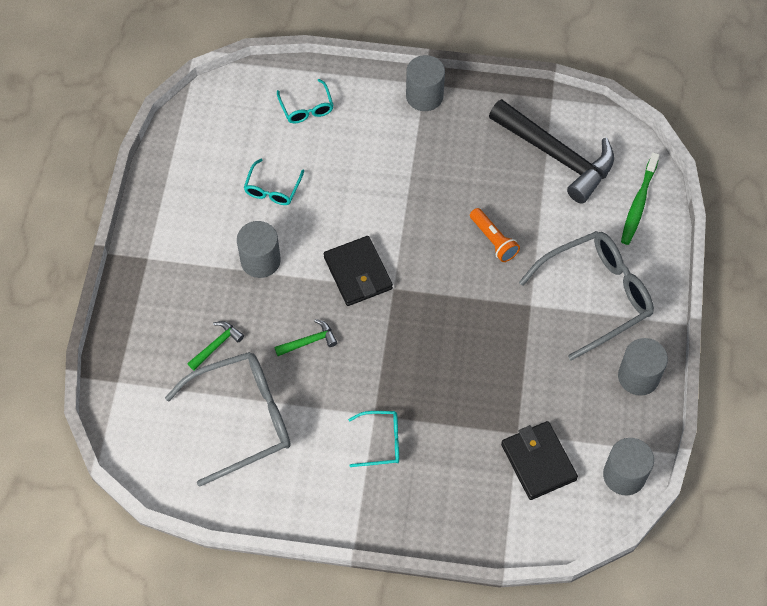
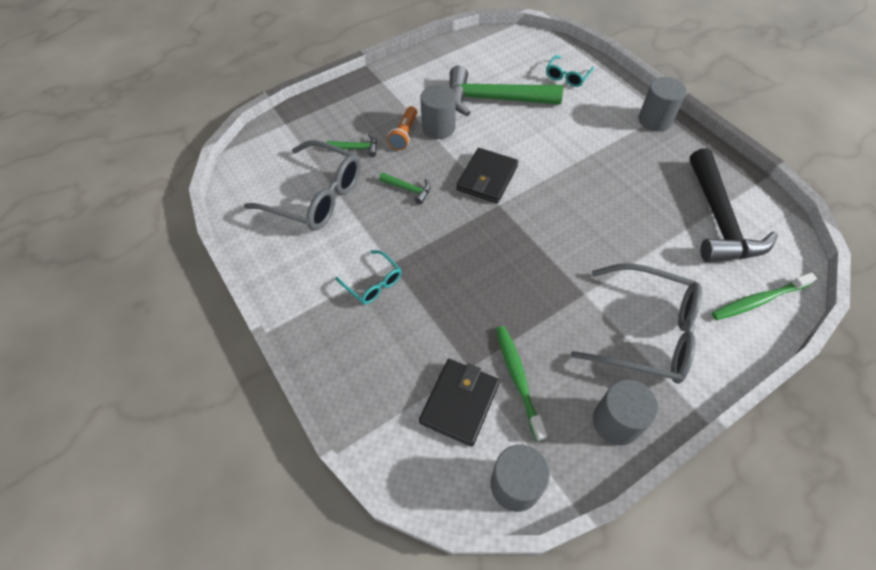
camera: 50 degrees right, 5 degrees down
(272, 189) = (493, 99): turquoise glasses -> green hammer
(493, 240) = (605, 232): orange flashlight -> orange flashlight (404, 134)
(555, 409) = (518, 378): none -> green toothbrush

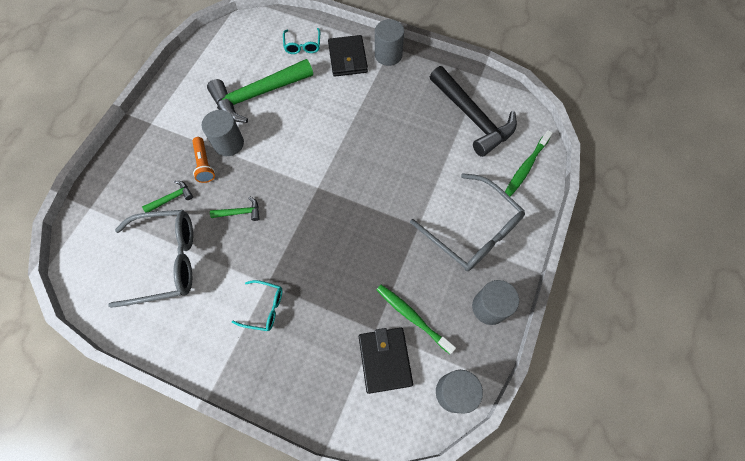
camera: 35 degrees left, 10 degrees up
(487, 178) = (295, 169): black wallet -> black wallet (347, 58)
(647, 332) = (473, 231): grey glasses -> grey glasses turned 60 degrees clockwise

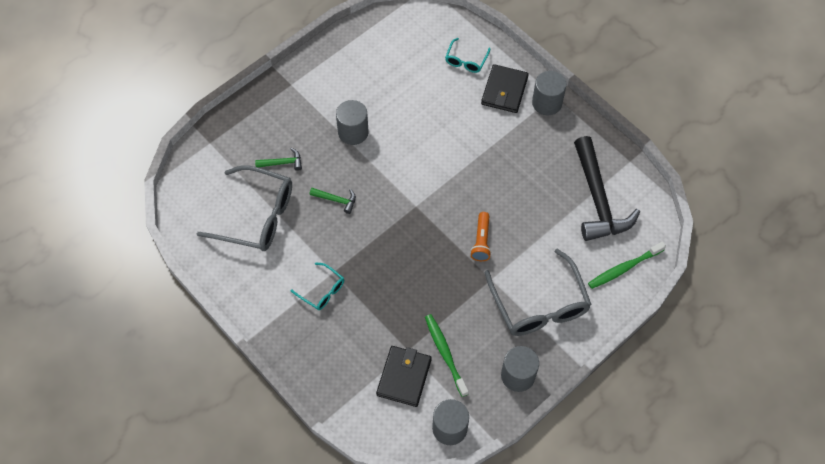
camera: 25 degrees right, 5 degrees down
(204, 164) = (323, 143): orange flashlight -> orange flashlight (481, 241)
(257, 95) = (399, 95): green hammer -> none

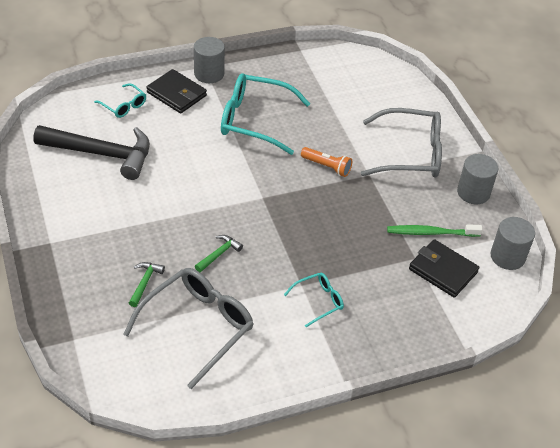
camera: 70 degrees left, 15 degrees down
(353, 132) = (146, 213): grey cylinder -> none
(507, 162) = (254, 120): none -> turquoise glasses
(598, 200) = (327, 81): black hammer -> black hammer (102, 154)
(624, 268) = (400, 92): green toothbrush -> none

